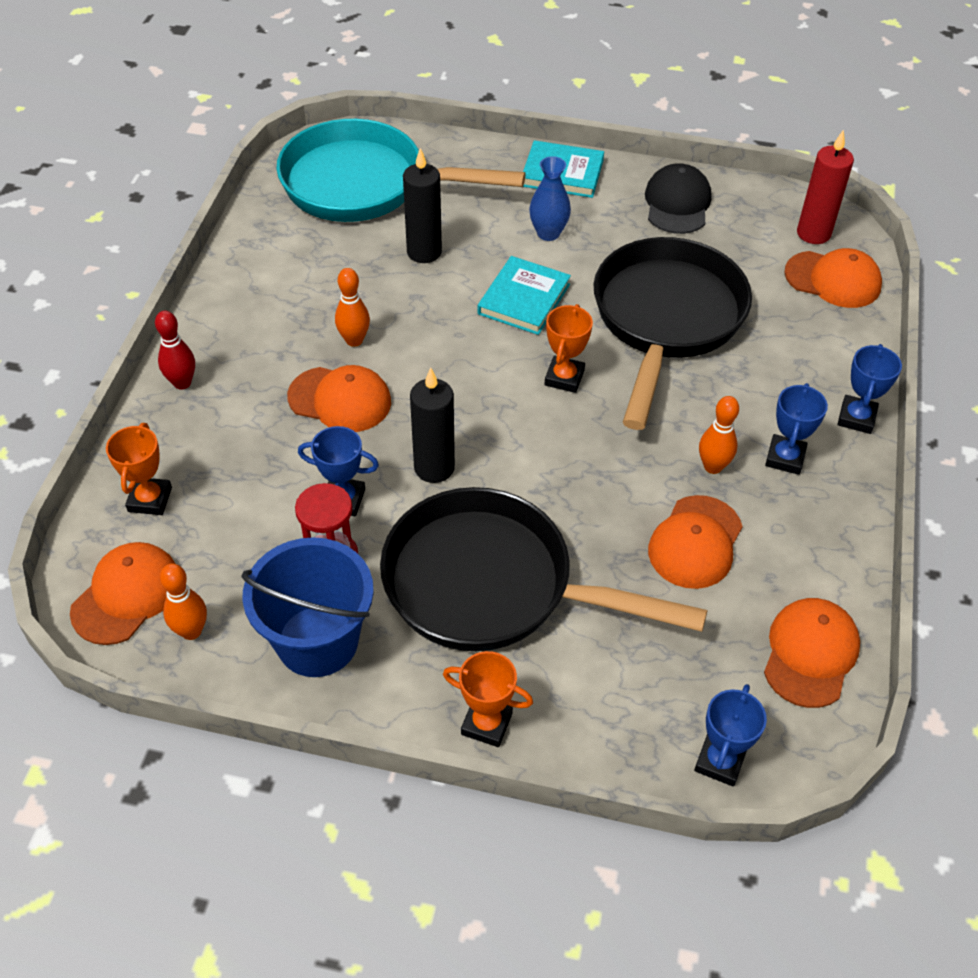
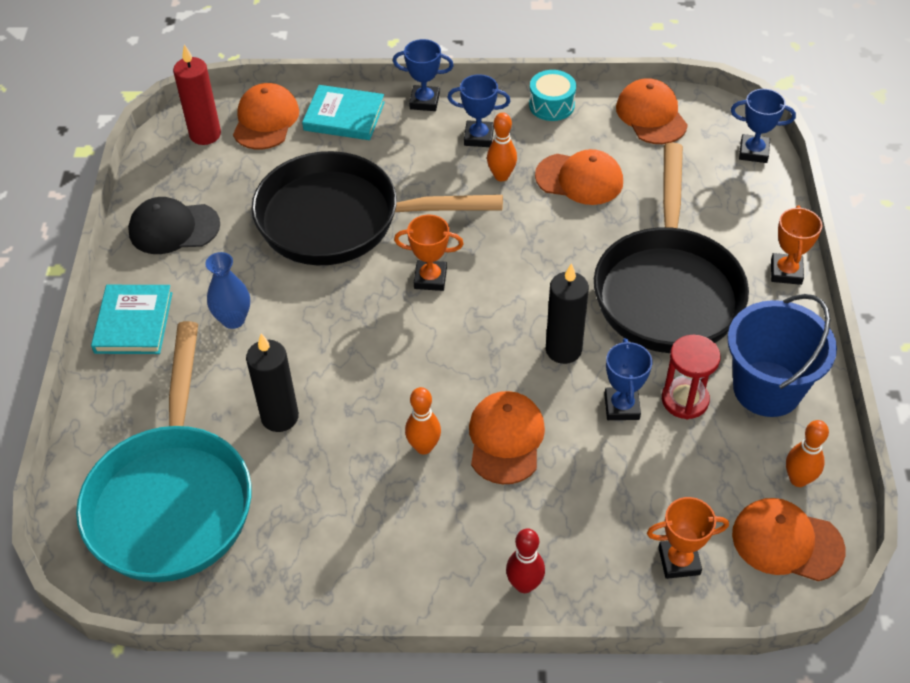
camera: 100 degrees left, 0 degrees up
(524, 299) = (334, 323): turquoise book -> turquoise book (344, 116)
(810, 654) = (651, 115): orange cap -> orange cap turned 60 degrees clockwise
(840, 544) = (551, 105): none -> turquoise drum

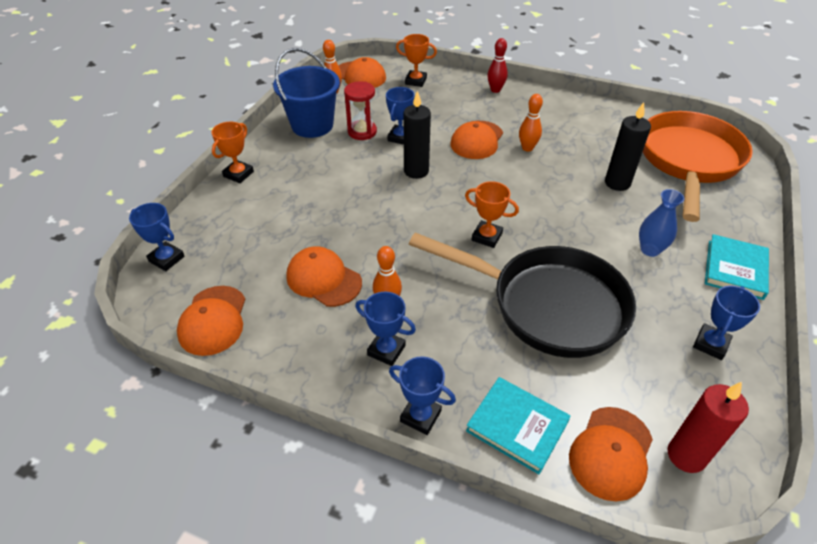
camera: 160 degrees left, 5 degrees down
(172, 498) = (688, 161): turquoise pan -> orange pan
(174, 228) = (710, 344): black cap -> blue trophy
(551, 105) = (293, 364): turquoise drum -> none
(667, 289) = (323, 185): black pan -> none

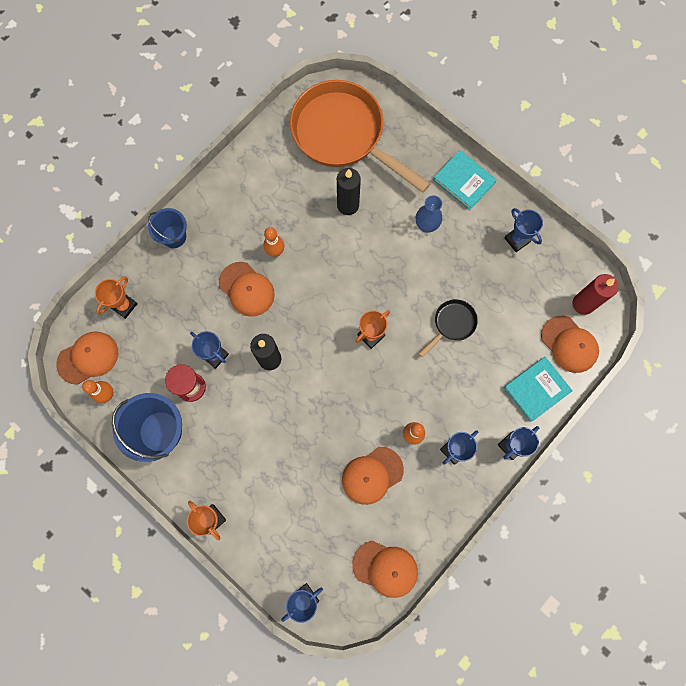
camera: 70 degrees left, 30 degrees up
(495, 90) = (174, 236): red bowling pin -> blue bucket
(547, 305) = (452, 324): black pan -> black pan, size x0.43

